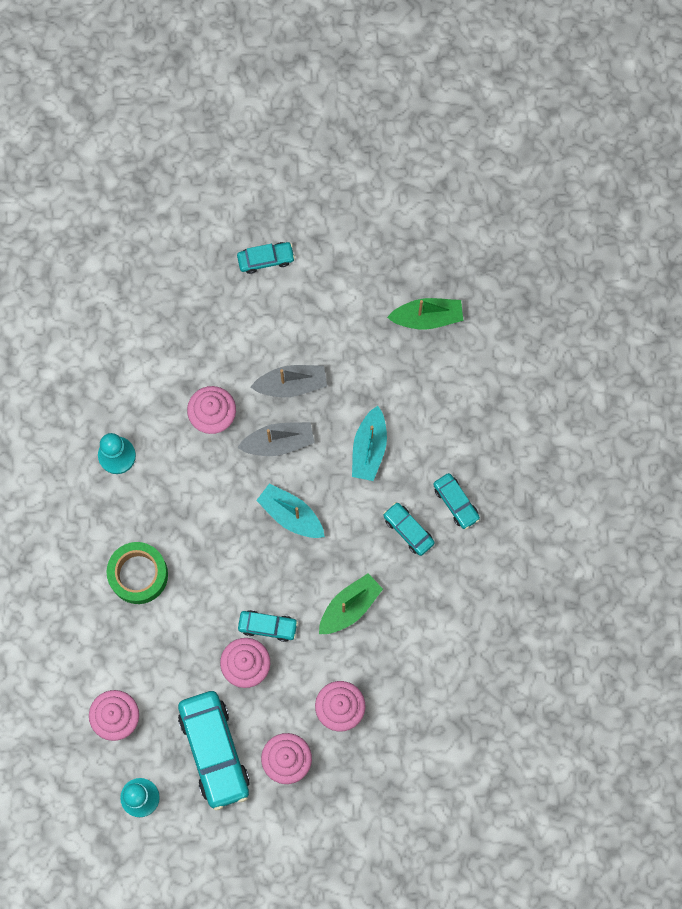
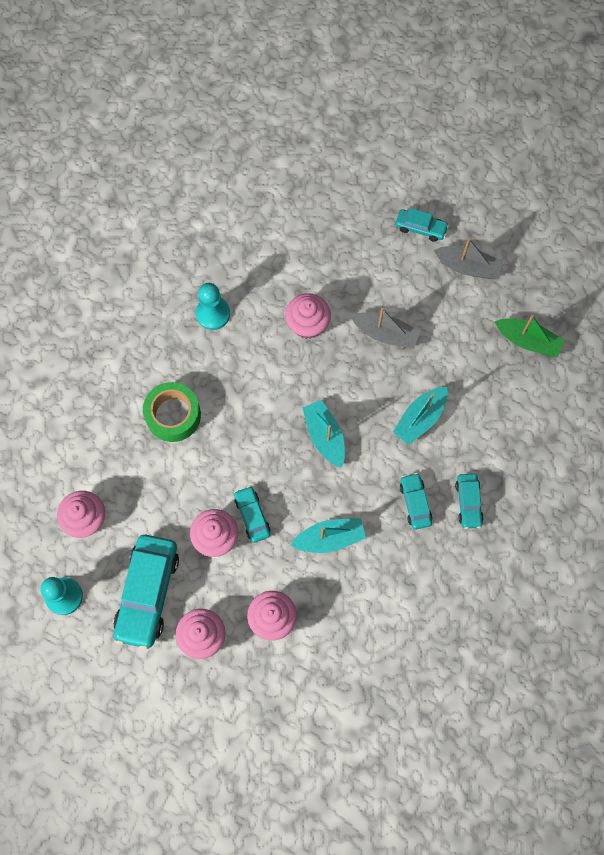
camera: 30 degrees right, 5 degrees down
(267, 626) = (252, 516): turquoise car -> turquoise car turned 150 degrees counterclockwise
(278, 442) = (348, 373): grey boat -> grey boat (468, 267)
(349, 607) = (329, 538): green boat -> turquoise boat

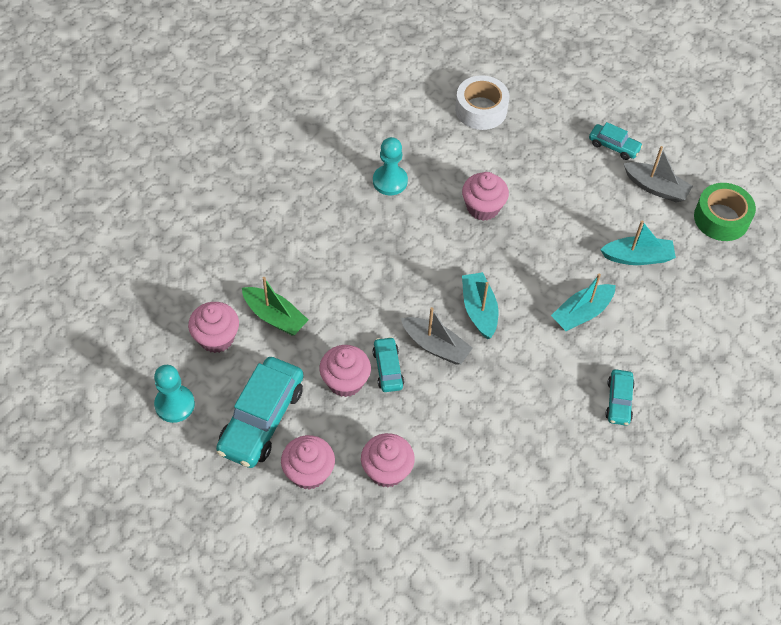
camera: 10 degrees right, 15 degrees down
(173, 415) = (328, 262): green tape -> green tape (721, 218)
(285, 213) = (481, 109): none -> white tape
(329, 538) = (464, 406): turquoise boat -> turquoise boat (637, 257)
(385, 334) = (560, 230): grey boat -> grey boat (435, 346)
(415, 503) = (562, 390): turquoise car -> none
(527, 341) = (707, 264): green boat -> green boat (275, 317)

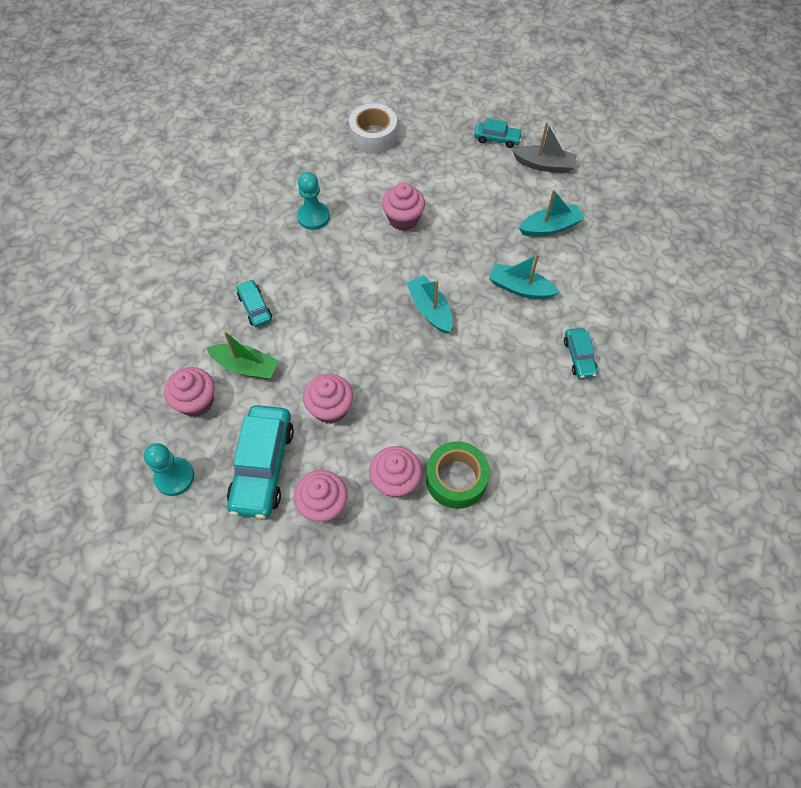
camera: 15 degrees left, 5 degrees up
(388, 368) = (365, 385): turquoise car -> turquoise car (255, 307)
(435, 346) = (402, 352): grey boat -> none
(582, 313) = (520, 288): turquoise boat -> turquoise boat turned 75 degrees clockwise
(721, 218) = (607, 177): green tape -> green tape (456, 479)

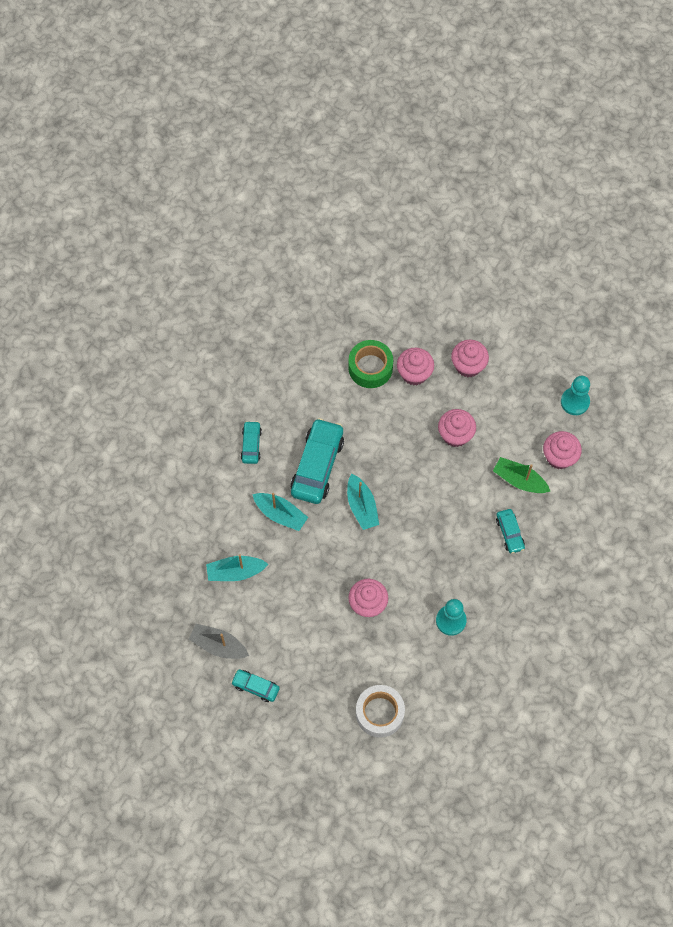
camera: 170 degrees left, 5 degrees up
(262, 466) = (510, 399): turquoise car -> turquoise car (317, 466)

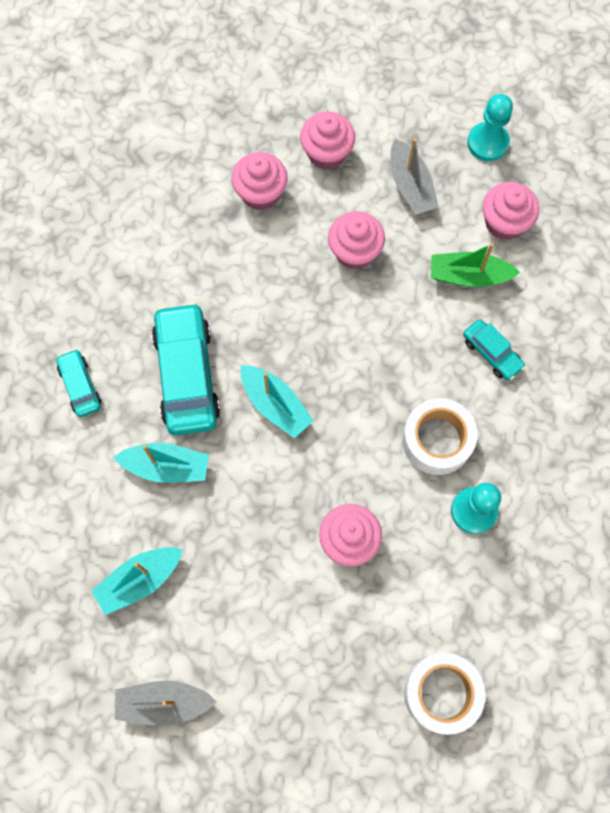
camera: 25 degrees left, 5 degrees up
(255, 687) = (246, 740): turquoise car -> none
(370, 368) = (197, 210): green tape -> none
(449, 570) = (437, 440): none -> white tape
(511, 408) = (410, 186): none -> grey boat

